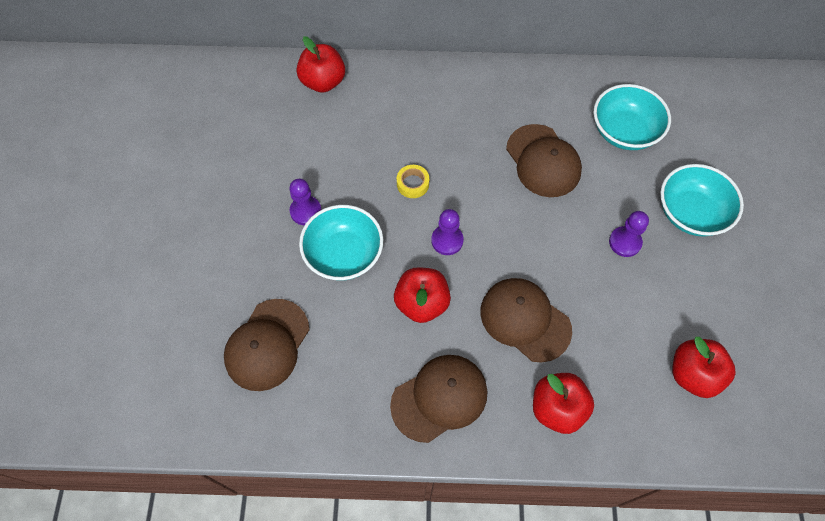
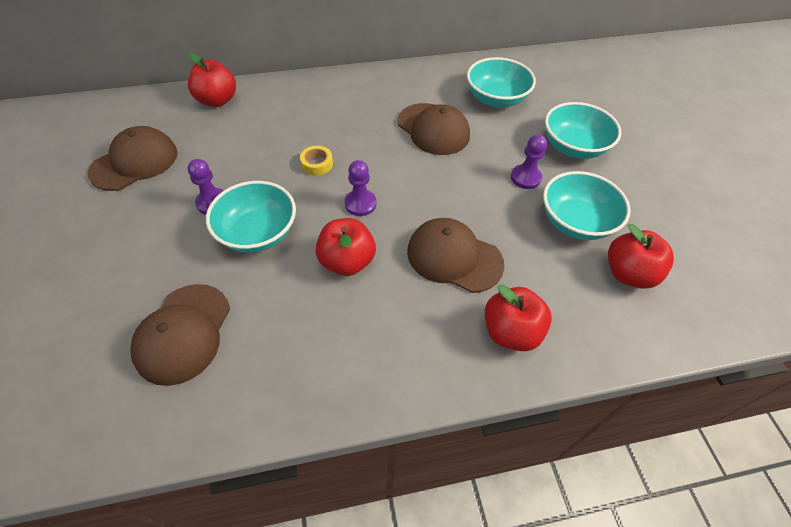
camera: 15 degrees left, 10 degrees down
(439, 398) = (385, 348): brown cap -> brown cap (134, 162)
(660, 305) = (576, 222): none -> turquoise bowl

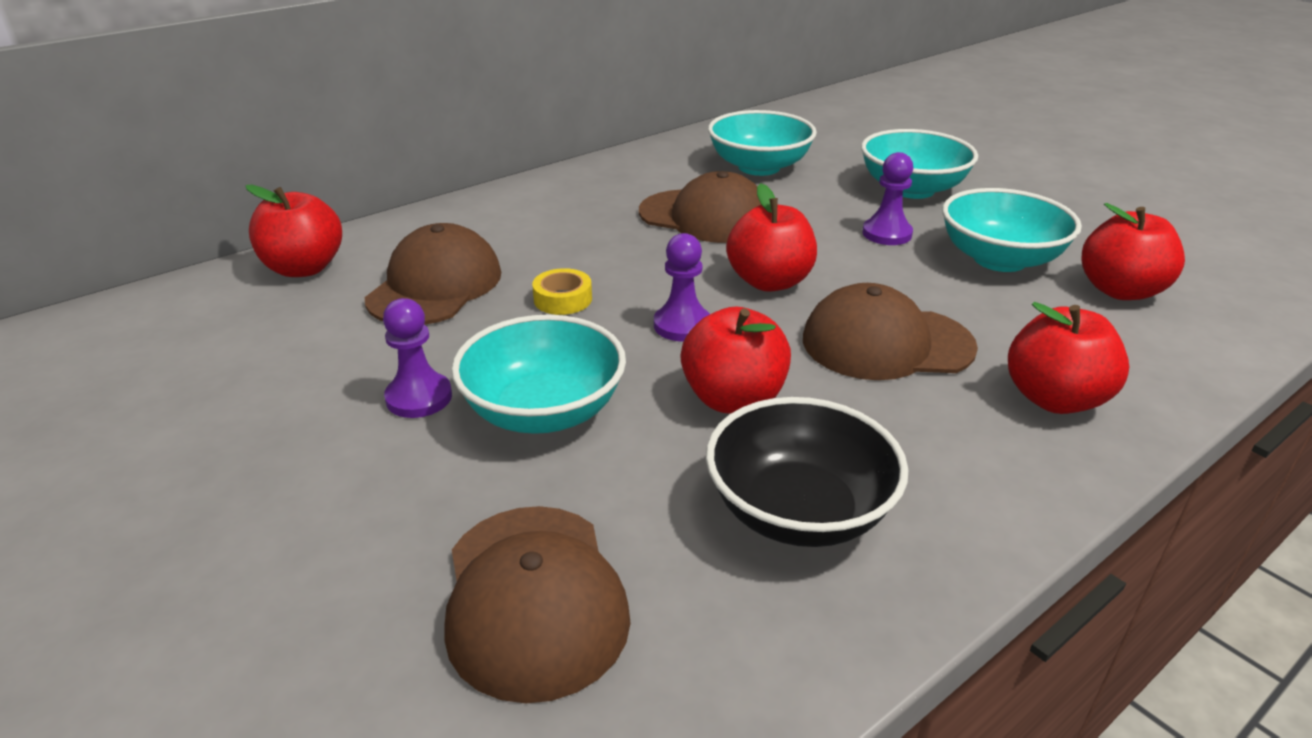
camera: 25 degrees left, 20 degrees down
(134, 162) = (202, 388): brown cap -> brown cap (435, 286)
(323, 340) = (799, 511): none -> black bowl
(428, 190) = (769, 282): none -> red apple

